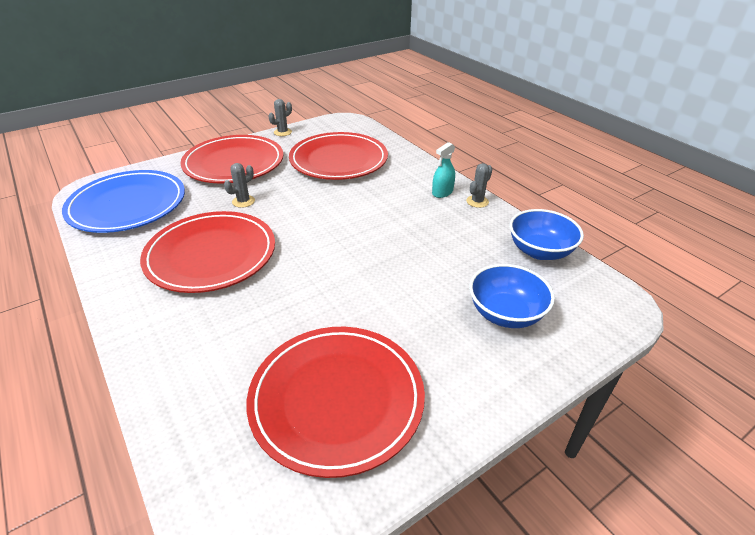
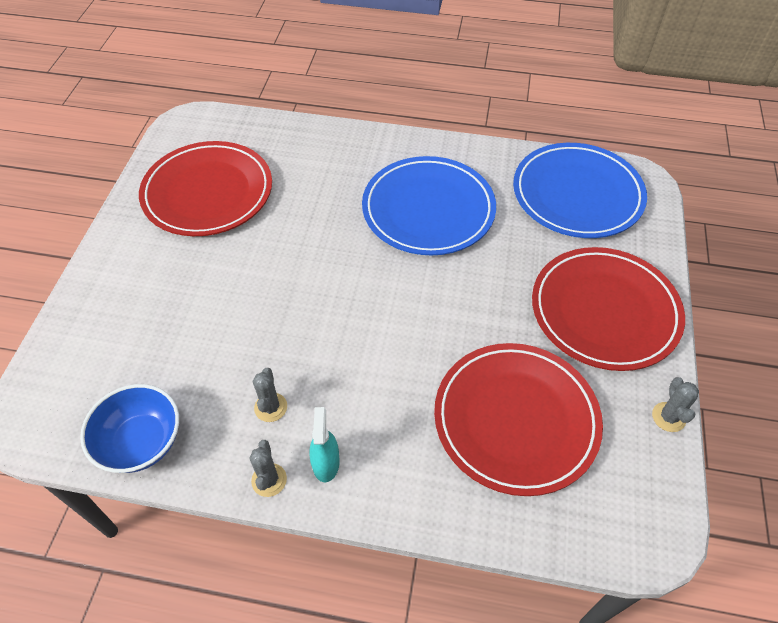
camera: 135 degrees right, 15 degrees up
(211, 255) = (428, 209): red plate -> blue plate
(243, 201) = (500, 273): grey cactus -> grey cactus (271, 407)
(505, 313) = (135, 332): blue bowl -> none

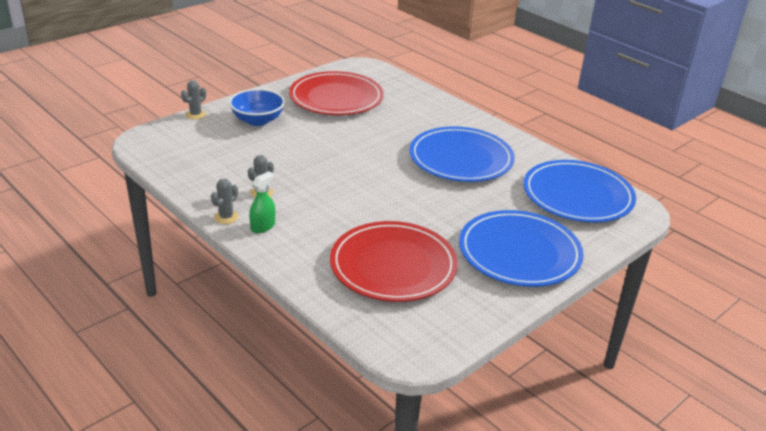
camera: 35 degrees right, 20 degrees down
(141, 442) = (183, 173): blue bowl -> blue bowl (257, 120)
(326, 463) = (263, 226): turquoise spray bottle -> green spray bottle
(604, 311) = (519, 253): red plate -> blue plate
(668, 417) = (496, 316): grey cactus -> grey cactus (195, 114)

